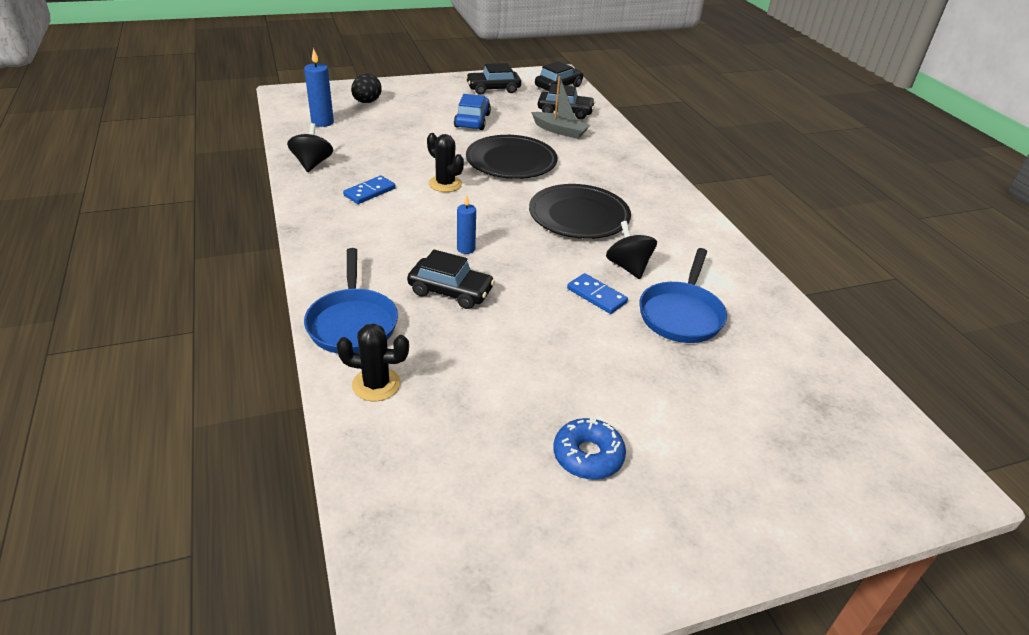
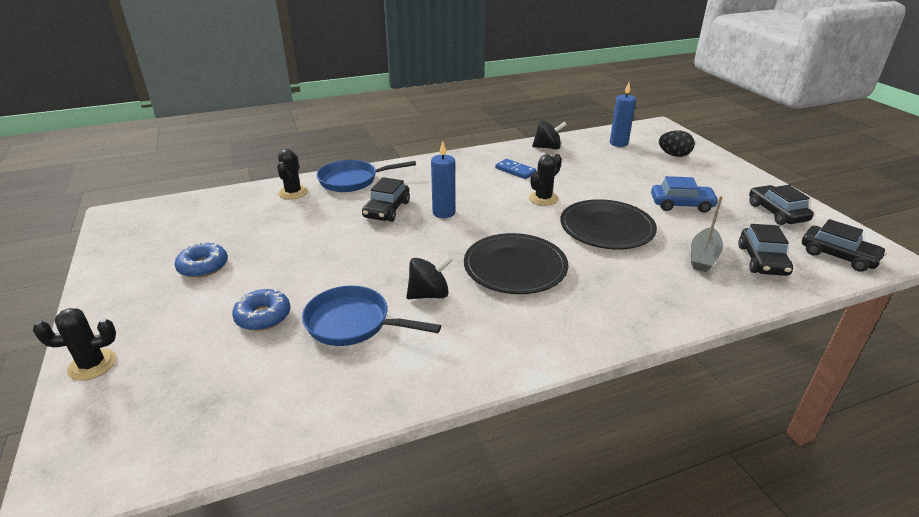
camera: 90 degrees right, 5 degrees down
(466, 249) = (443, 213): blue candle -> blue candle, size x1.52
(596, 296) = (382, 274): blue domino -> none
(683, 380) = (263, 316): none -> blue donut
(802, 520) = (92, 365): none -> black cactus

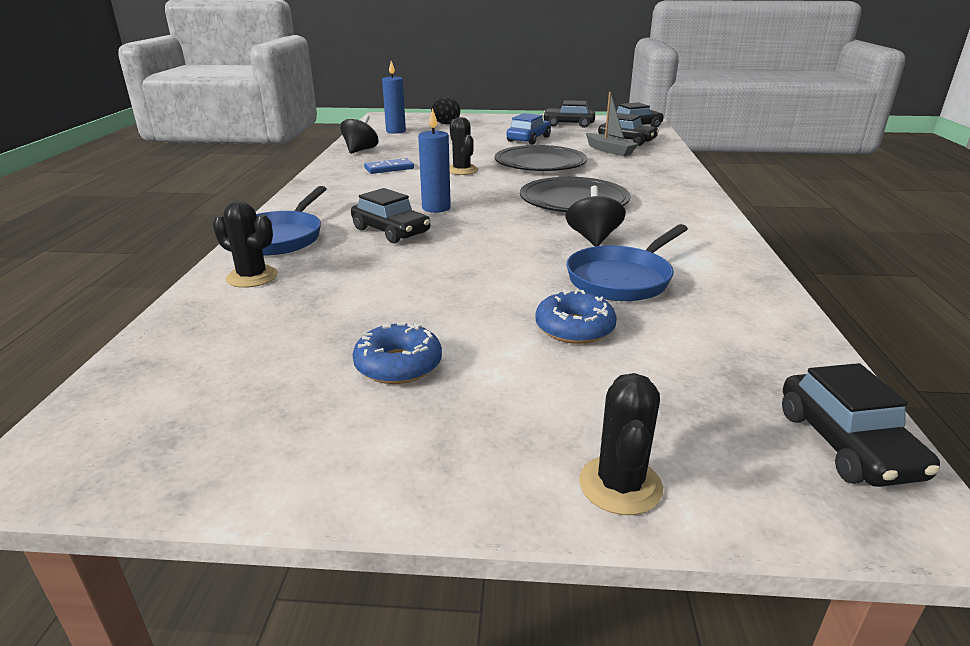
camera: 65 degrees left, 5 degrees down
(129, 459) = (847, 444): none -> black car

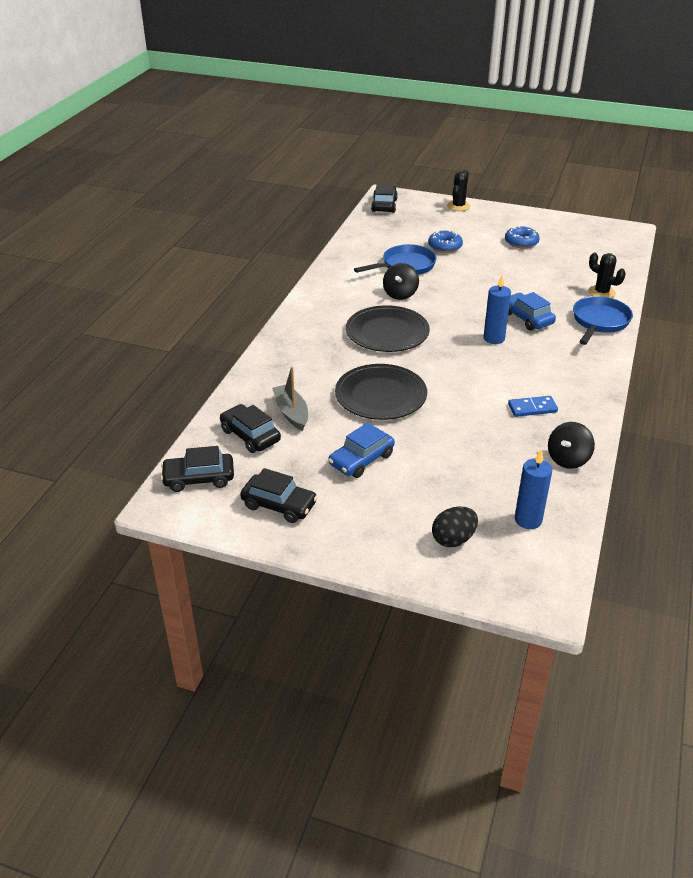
camera: 165 degrees left, 10 degrees up
(391, 231) = (527, 318): black car -> blue car
(461, 170) = (461, 393): black cactus -> none

